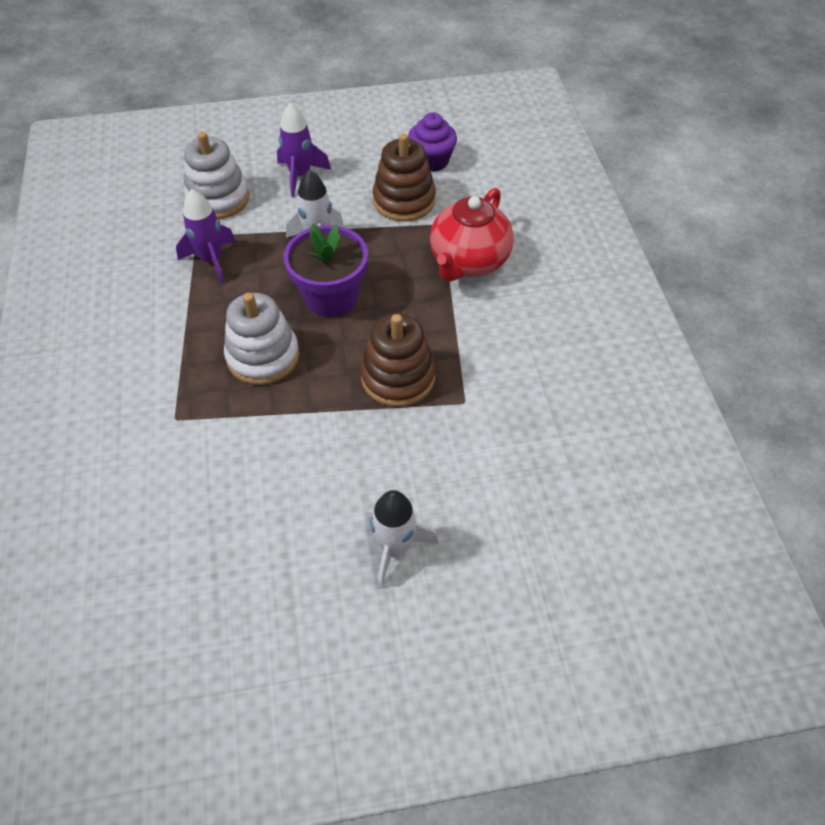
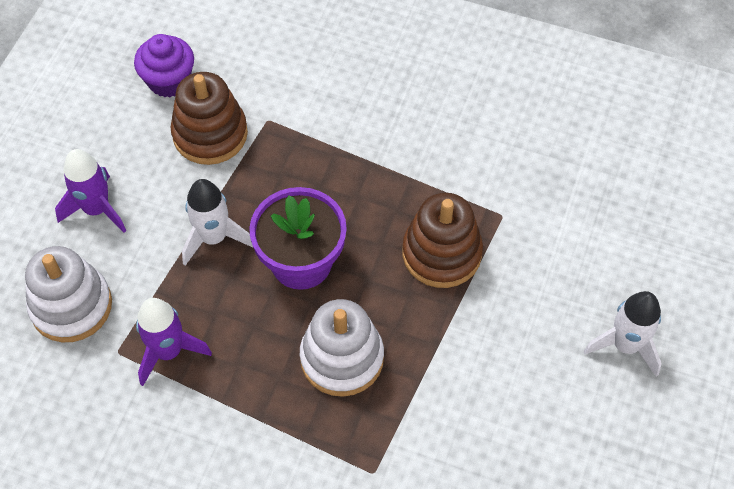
camera: 60 degrees left, 5 degrees up
(468, 262) = (335, 124): red teapot -> none

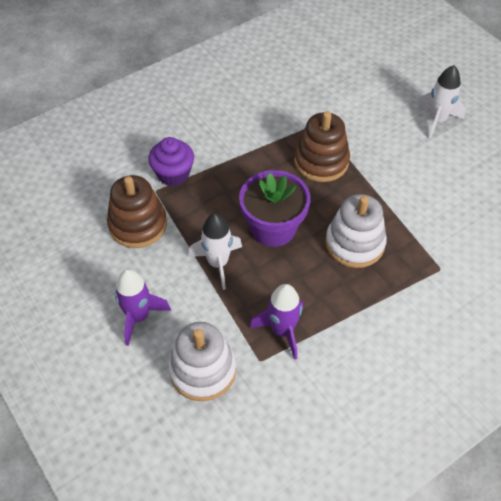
camera: 55 degrees left, 5 degrees down
(169, 81) = (74, 225): purple cupcake -> purple cupcake (173, 174)

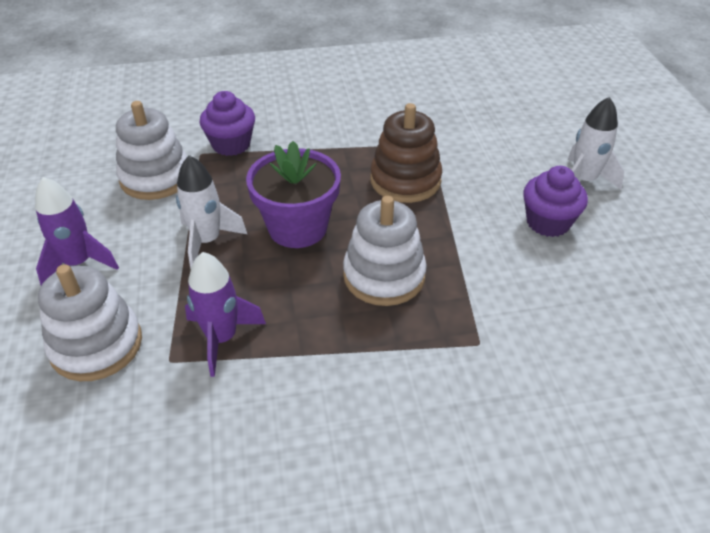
camera: 25 degrees right, 10 degrees down
(138, 225) = (155, 178): brown stacking toy -> white stacking toy
(432, 162) = (548, 222): none -> purple cupcake

